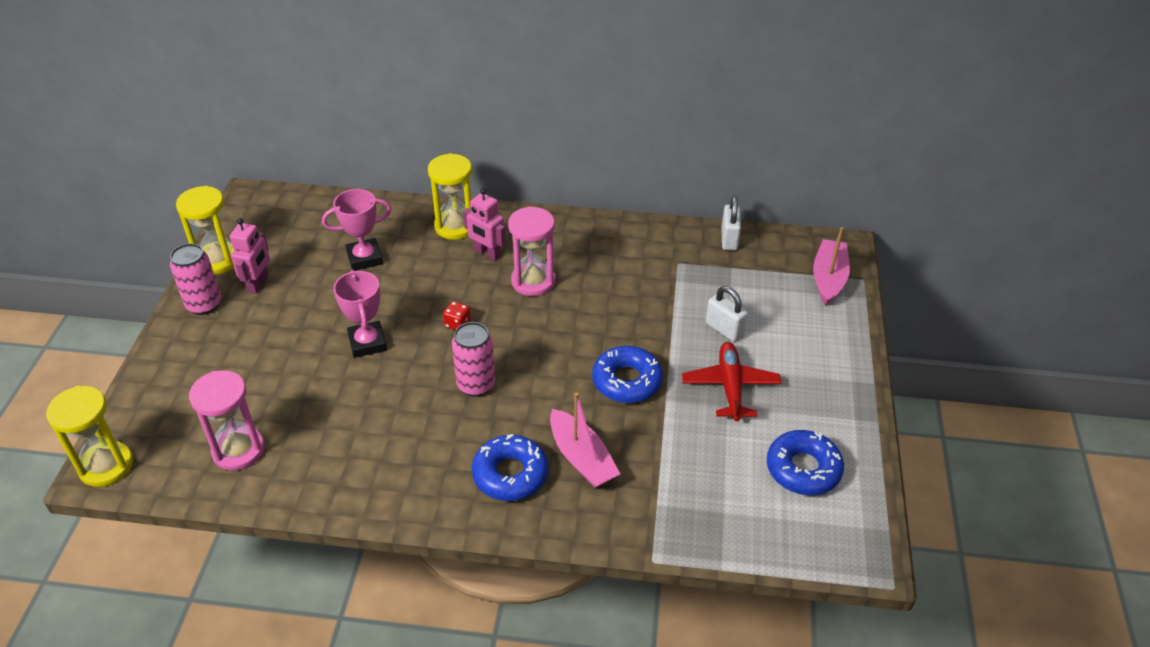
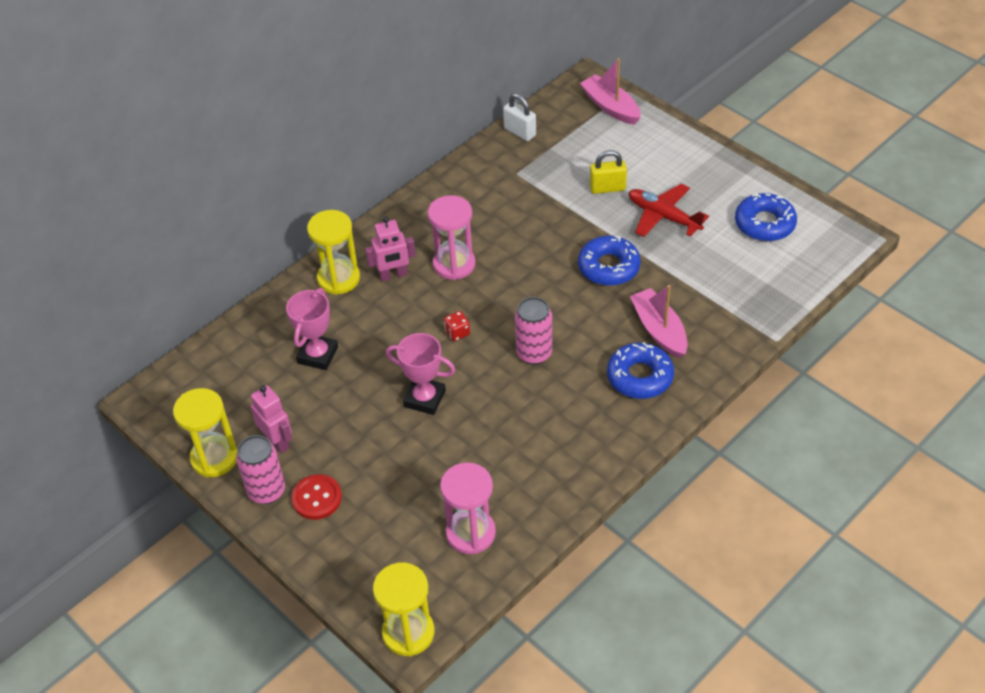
camera: 50 degrees left, 5 degrees up
(215, 336) = (317, 498): none -> red button
(582, 458) = (659, 330): pink boat -> pink boat turned 120 degrees counterclockwise
(724, 329) = (607, 188): white padlock -> yellow padlock

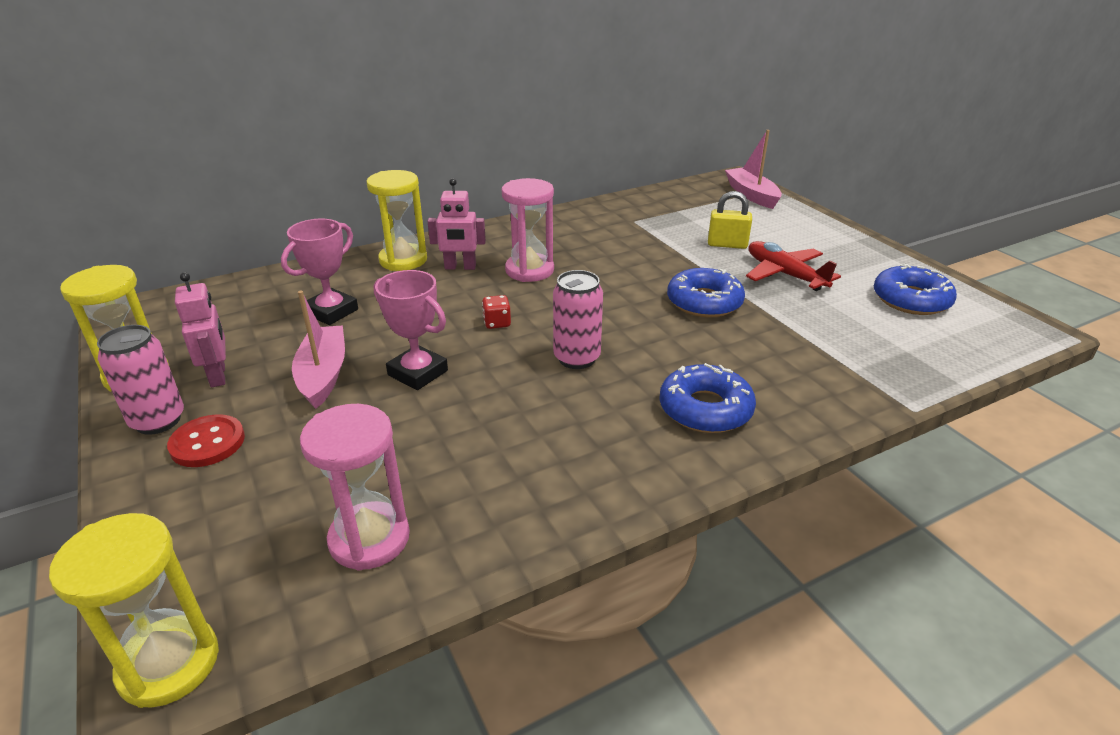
camera: 15 degrees right, 15 degrees down
(519, 132) = (651, 197): white padlock -> none
(659, 330) = (748, 368): pink boat -> pink boat (323, 374)

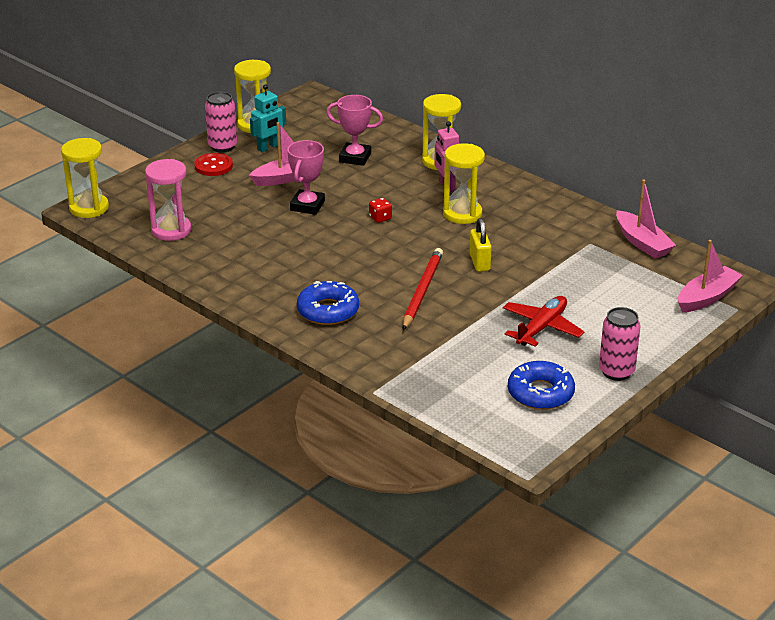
camera: 70 degrees right, 0 degrees up
(218, 375) = (268, 147): pink robot -> turquoise robot
(529, 270) = (462, 214): pink hourglass -> yellow hourglass
(577, 358) = (356, 256): pink can -> pink can (616, 371)
(647, 200) = (642, 243): none -> pink boat
(684, 328) = (422, 291): none -> red pencil
(704, 302) = (466, 295): blue donut -> none
(727, 245) = (578, 295): yellow padlock -> yellow padlock (479, 262)

